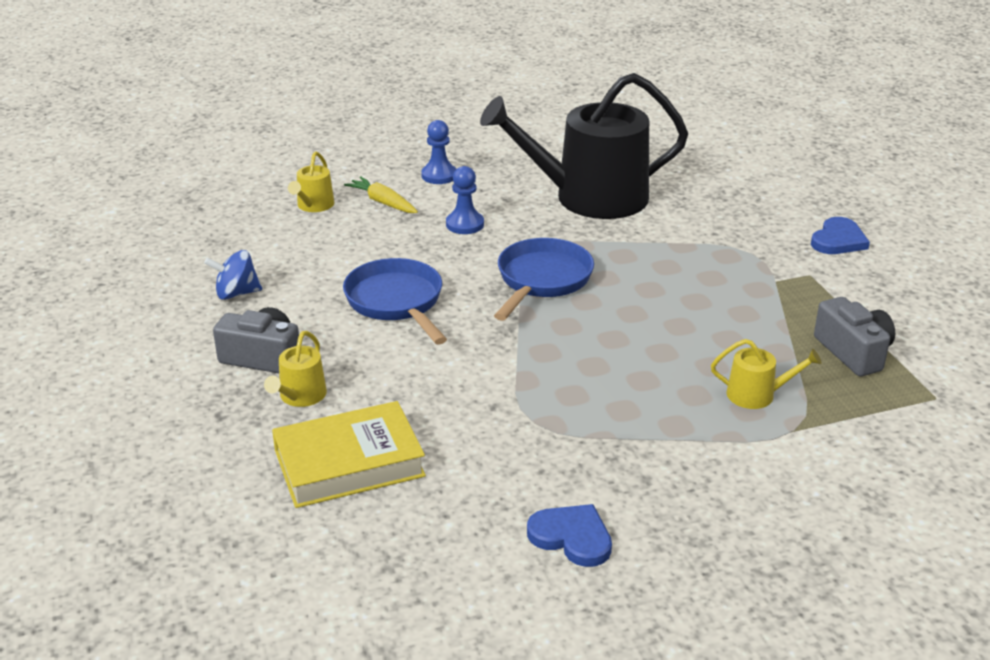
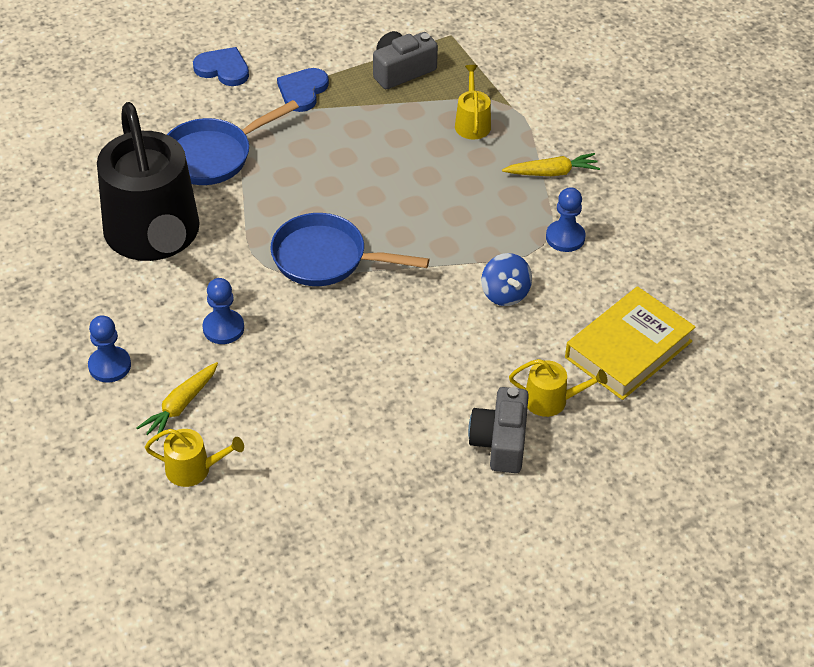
camera: 100 degrees left, 15 degrees up
(236, 293) = (394, 493): blue spinning top -> blue spinning top (505, 293)
(349, 463) = (628, 349): yellow book -> yellow book turned 75 degrees clockwise
(397, 302) = (385, 359): blue pan -> blue pan (213, 156)
(543, 441) = (565, 237): none -> blue pawn
(572, 537) = (665, 214): blue heart -> blue heart (302, 91)
(661, 447) = (552, 172): none -> yellow carrot

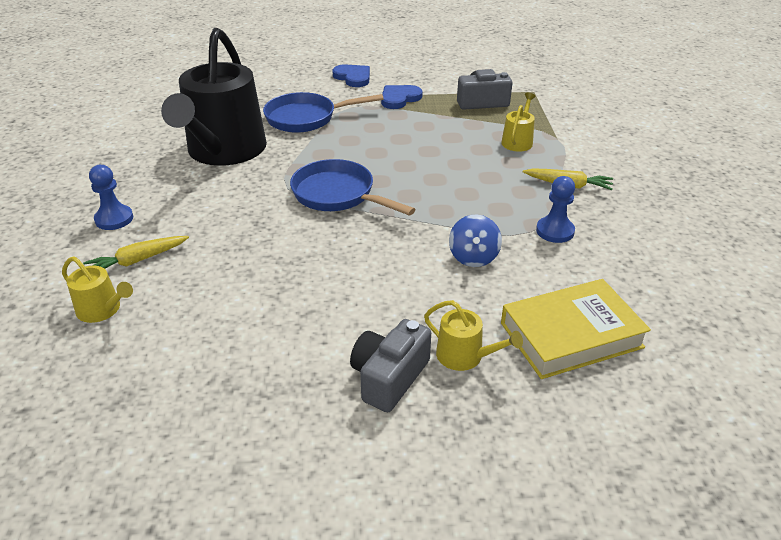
camera: 25 degrees right, 10 degrees down
(223, 328) = (220, 218): blue pawn -> none

